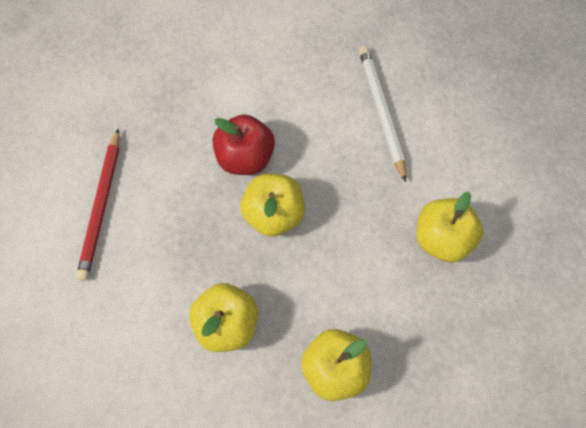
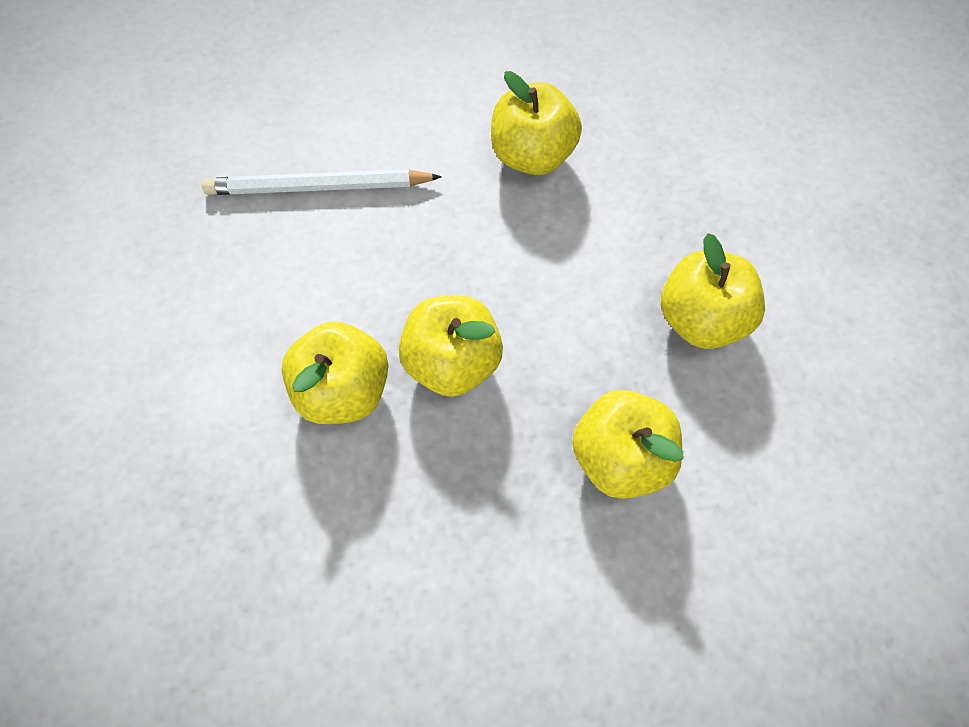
camera: 80 degrees left, 0 degrees up
(102, 206) = (377, 645): red pencil -> none
(245, 157) = (344, 389): red apple -> yellow apple

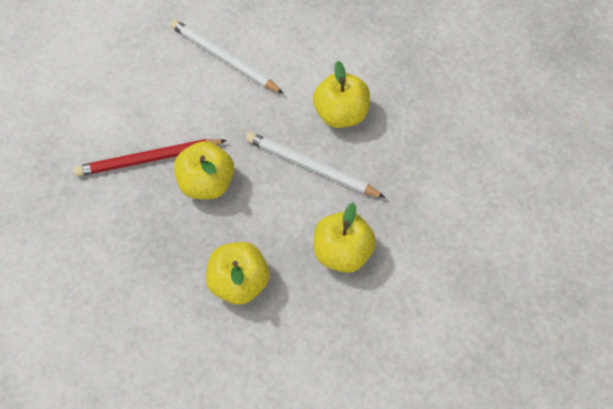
camera: 40 degrees right, 5 degrees down
(344, 389) = (148, 159): yellow apple -> red pencil
(562, 243) = (311, 167): none -> white pencil

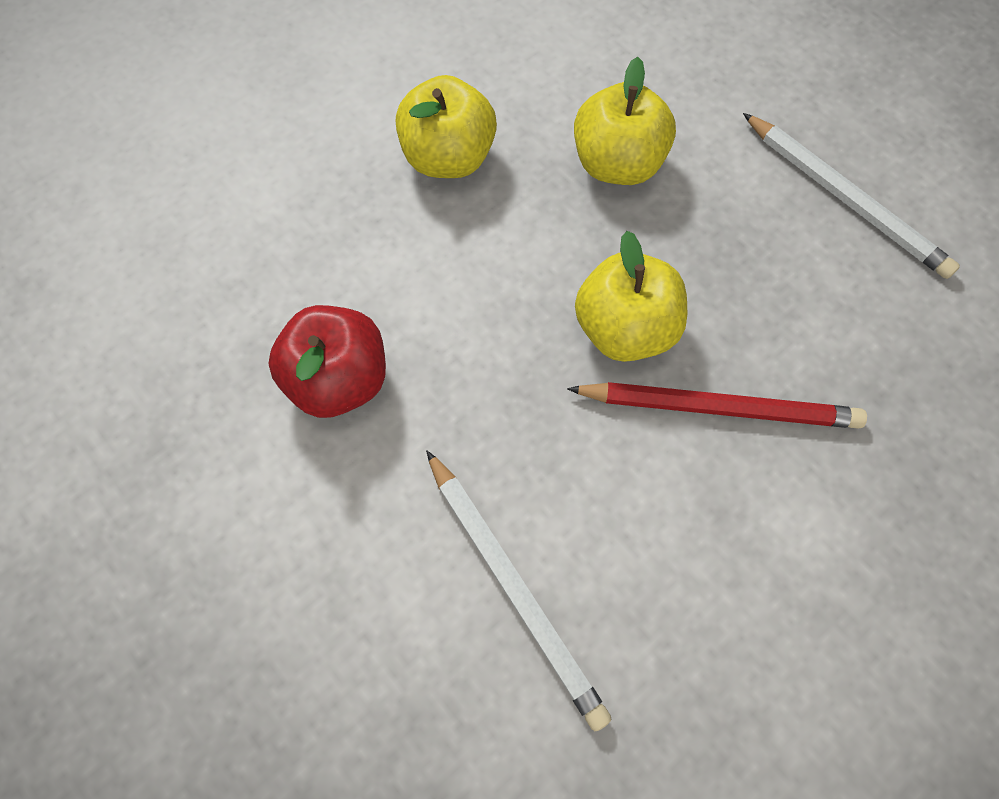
camera: 160 degrees left, 5 degrees up
(311, 167) = (436, 299): white pencil -> white pencil (845, 198)
(341, 114) = (339, 380): yellow apple -> red apple

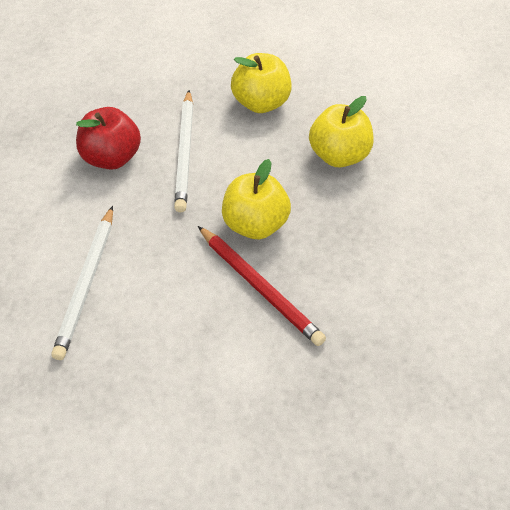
camera: 45 degrees right, 15 degrees down
(845, 198) = (445, 248): white pencil -> white pencil (185, 153)

